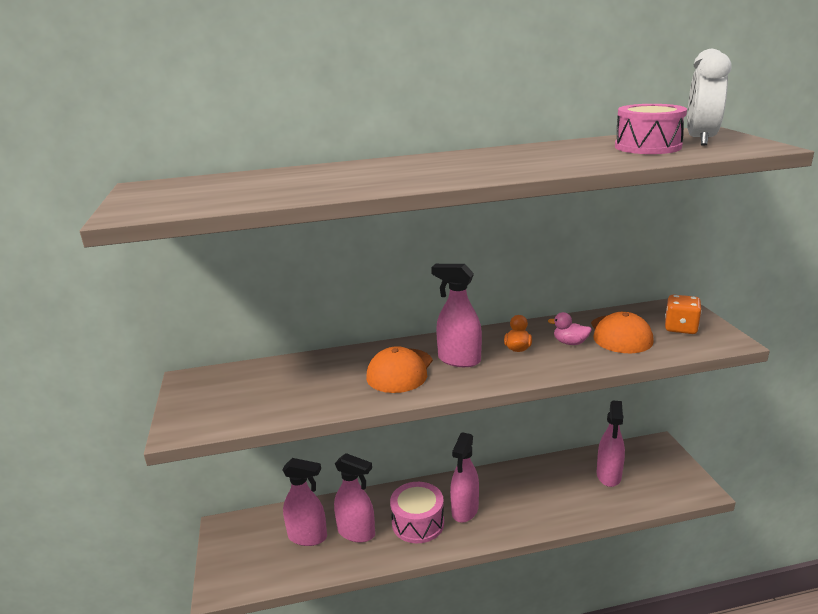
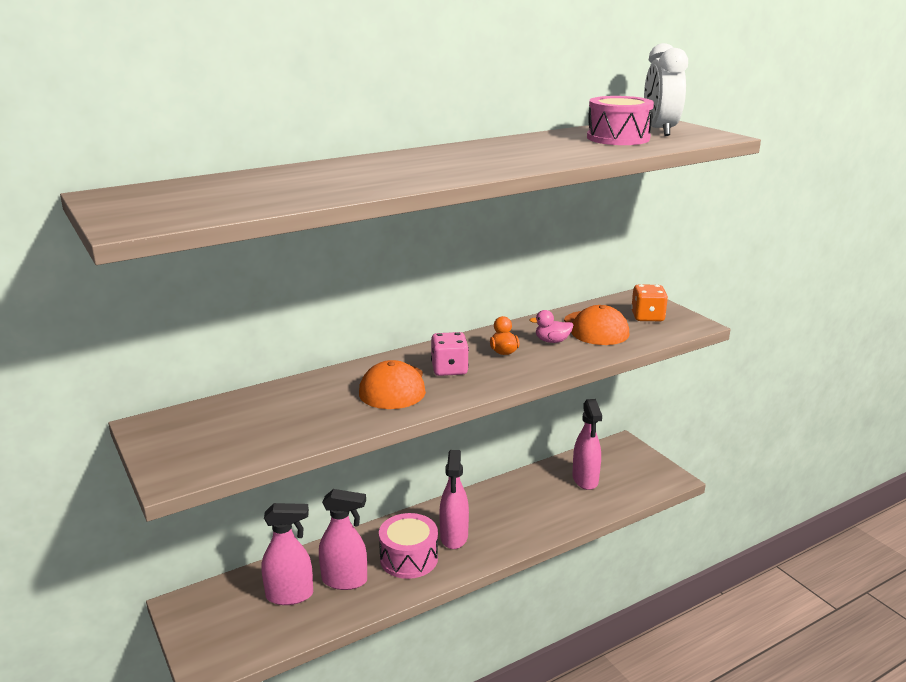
camera: 20 degrees left, 0 degrees up
(458, 360) = (449, 369): pink spray bottle -> pink dice

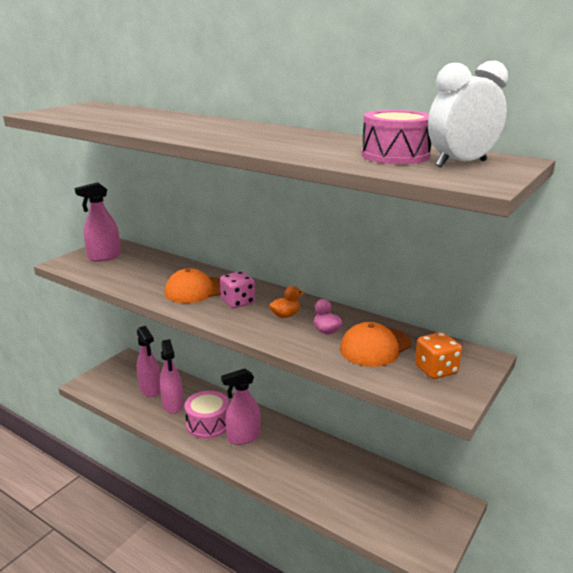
camera: 65 degrees right, 0 degrees up
(585, 480) = (372, 491): pink spray bottle -> pink spray bottle (104, 257)

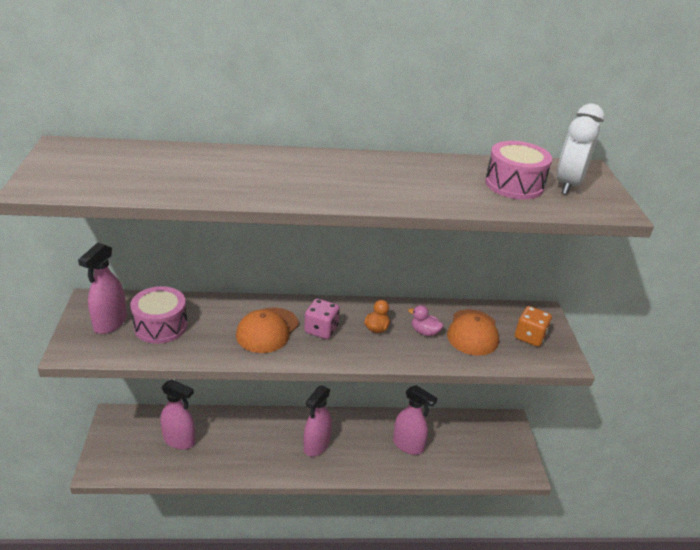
camera: 40 degrees left, 10 degrees up
(173, 405) = (220, 446): pink spray bottle -> pink spray bottle (408, 445)
(208, 424) = (273, 448): pink drum -> pink drum (160, 326)

